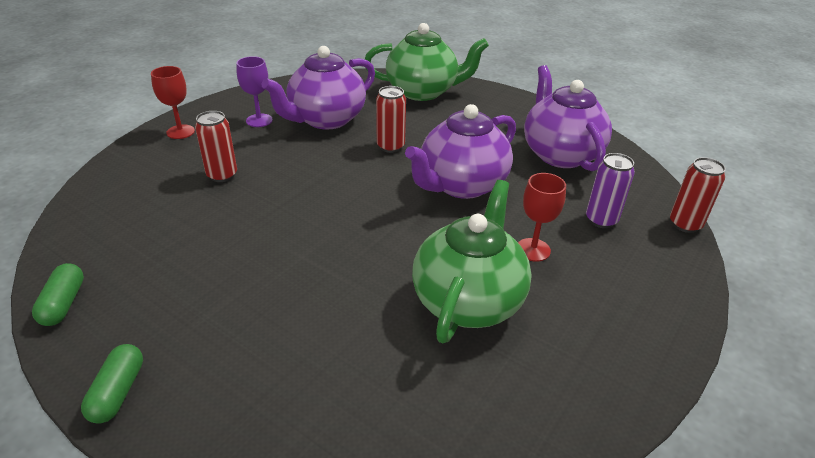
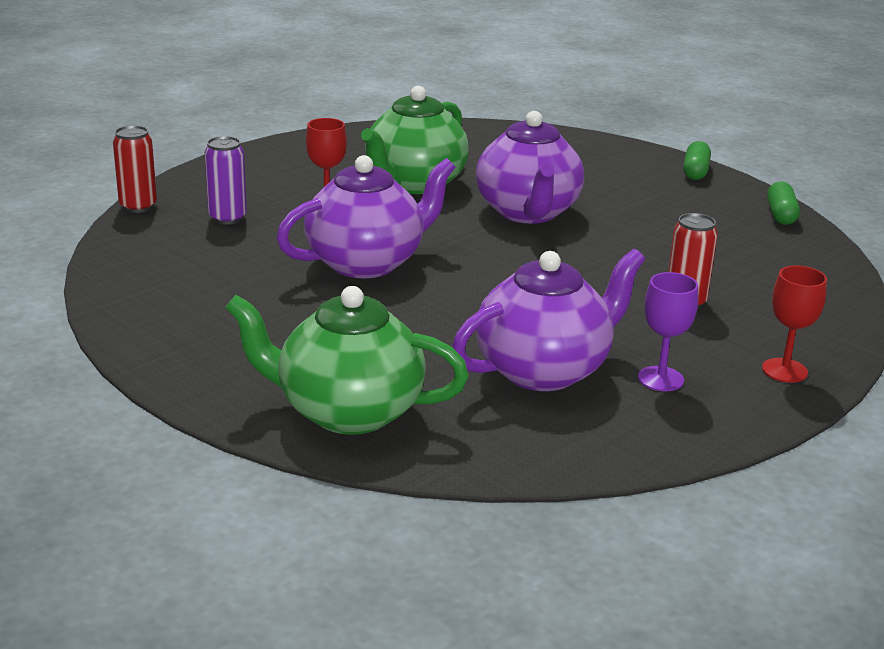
camera: 170 degrees left, 10 degrees down
(390, 146) = (444, 316): red can -> none
(560, 154) = (198, 284): purple teapot -> purple teapot (528, 212)

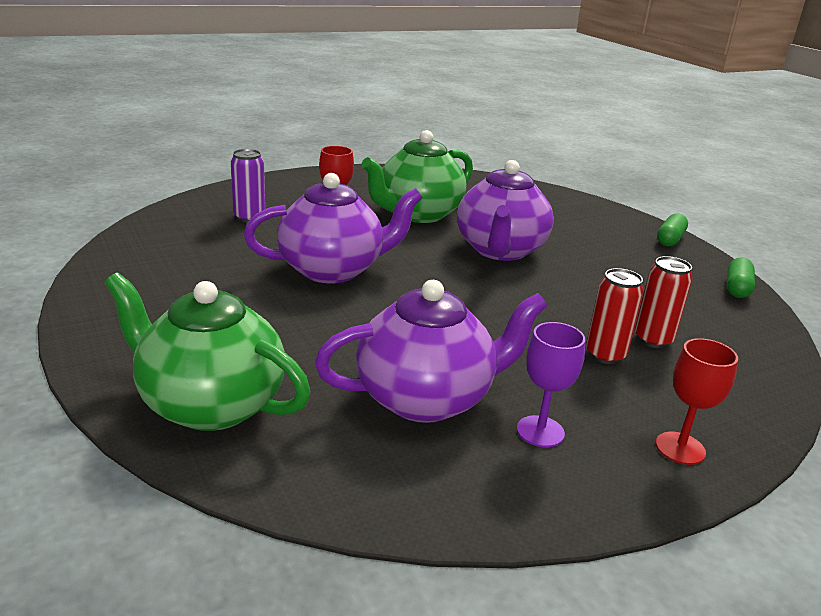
camera: 15 degrees right, 0 degrees up
(138, 206) = (189, 199): red can -> red can (653, 340)

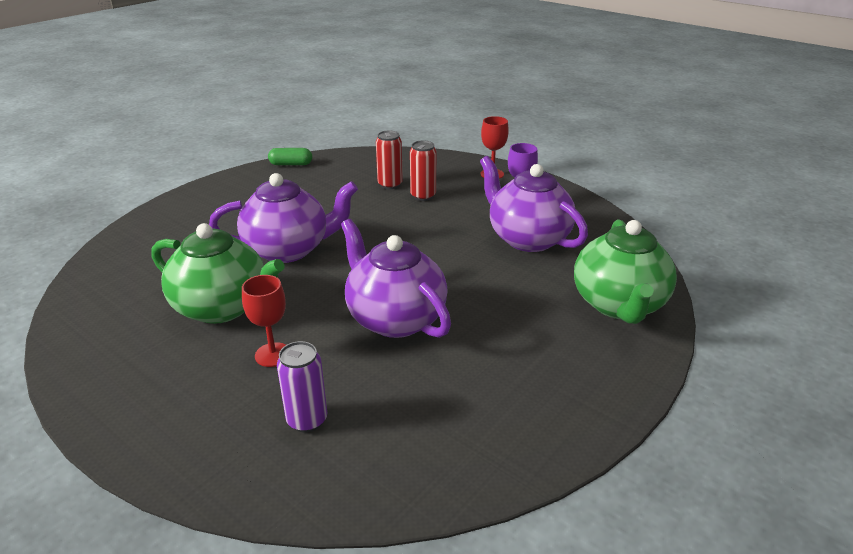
camera: 110 degrees left, 5 degrees up
(670, 239) = (213, 187): green capsule -> none

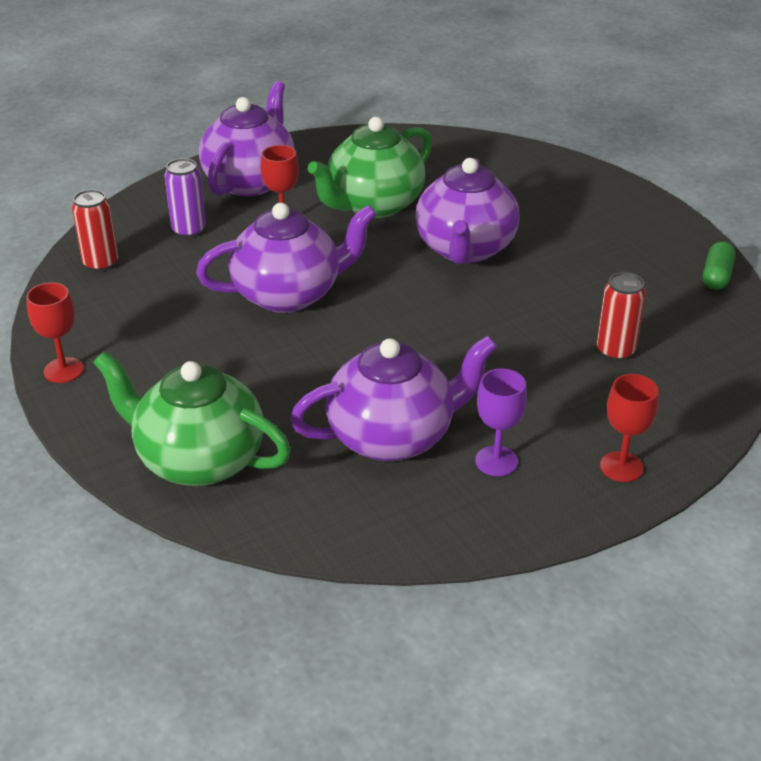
camera: 110 degrees right, 5 degrees up
(180, 406) = (250, 181): none -> purple teapot
(423, 196) = (565, 374): red can -> red can (100, 264)
(590, 418) = (63, 370): none -> red goblet

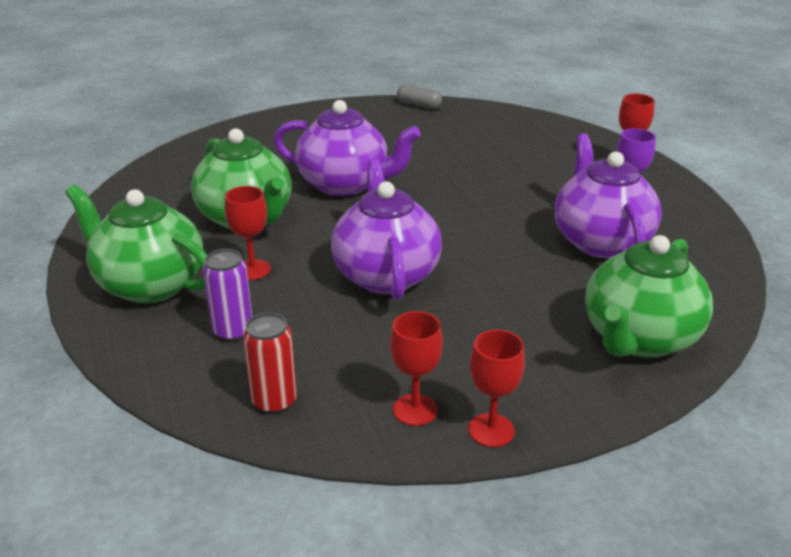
camera: 80 degrees left, 5 degrees down
(90, 330) = (415, 410): none -> red goblet
(250, 181) = (149, 284): purple teapot -> green teapot
(615, 351) = (500, 148): red can -> none
(716, 276) = (419, 105): green capsule -> grey capsule

